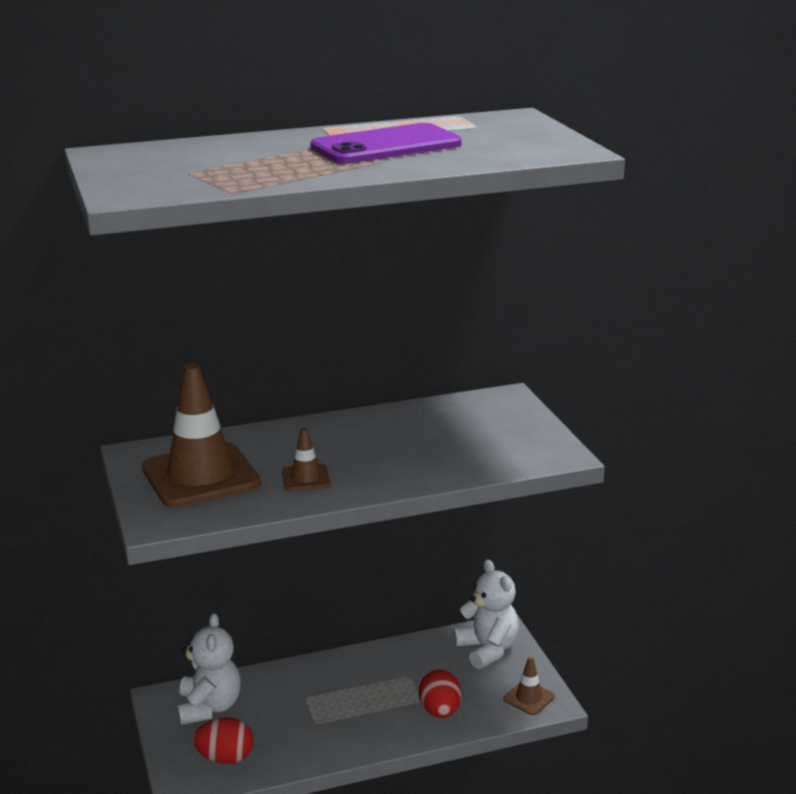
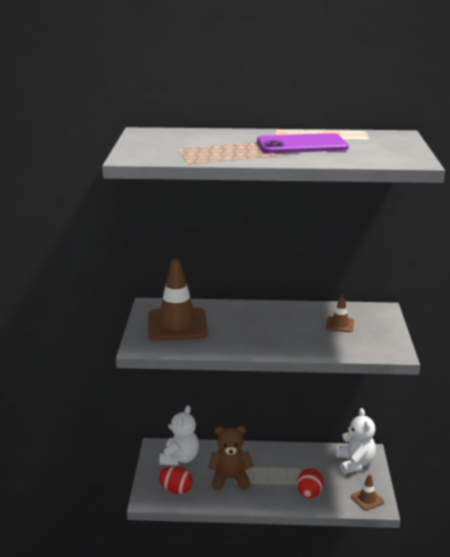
camera: 20 degrees right, 0 degrees up
(306, 478) = (234, 337): brown traffic cone -> brown traffic cone (340, 324)
(306, 719) = (230, 479): none -> brown teddy bear

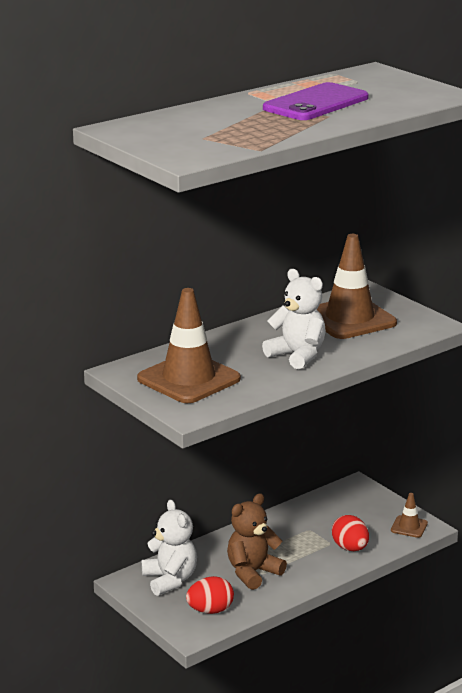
camera: 40 degrees left, 0 degrees up
(340, 324) = (349, 319): brown traffic cone -> brown traffic cone, size x2.19
(355, 463) = (356, 500): white teddy bear -> white teddy bear (297, 355)

